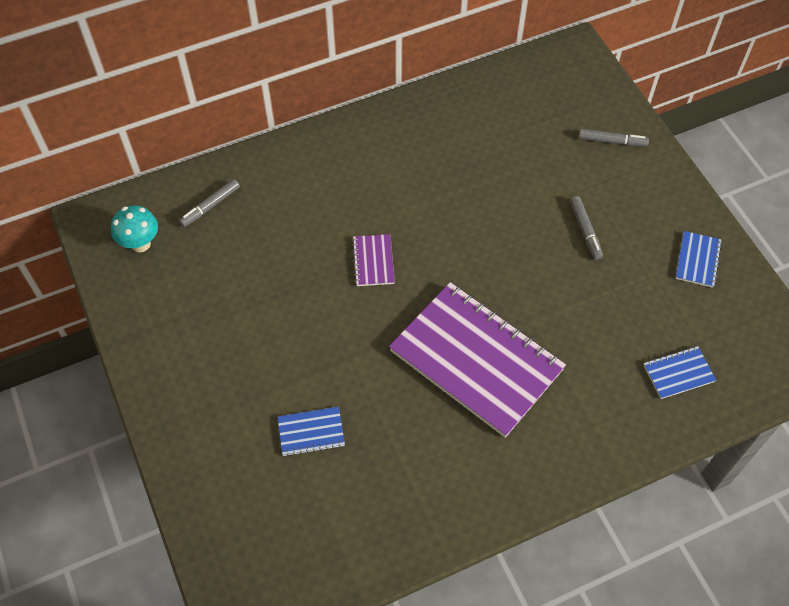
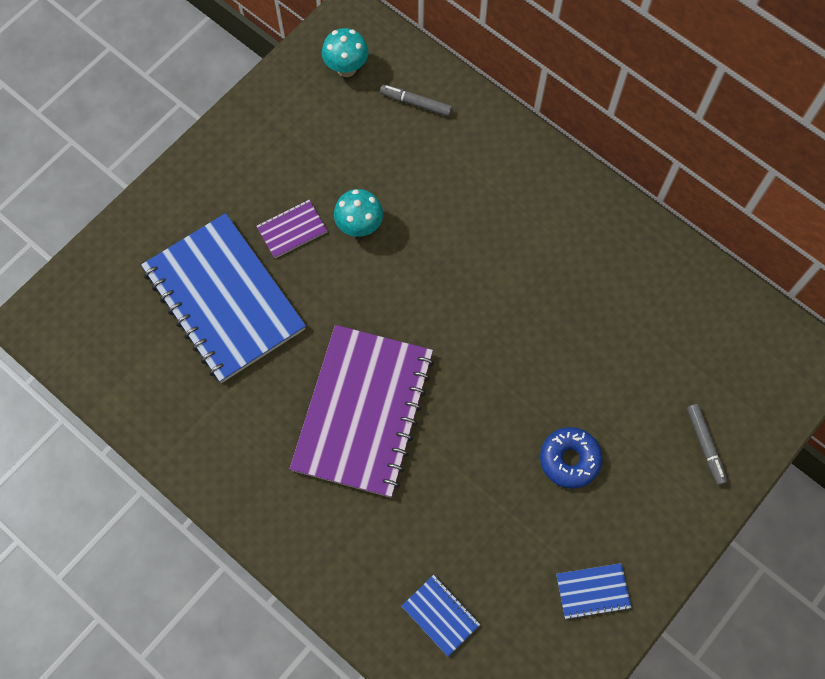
camera: 65 degrees right, 10 degrees up
(302, 295) = (359, 227): none -> turquoise mushroom
(311, 432) = (224, 299): blue notebook -> blue notebook, size x2.45
(373, 261) = (428, 272): purple notebook -> purple notebook (292, 230)
(585, 231) = (569, 460): grey marker -> blue donut

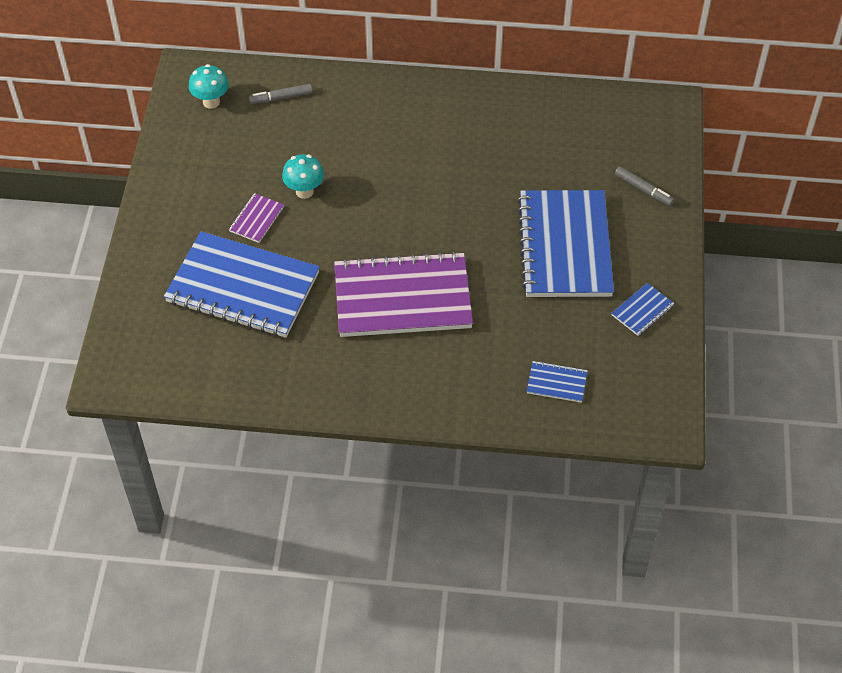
camera: 35 degrees left, 15 degrees down
(363, 412) = (402, 298): purple notebook -> purple notebook turned 75 degrees counterclockwise
(569, 460) = (564, 246): blue donut -> blue notebook

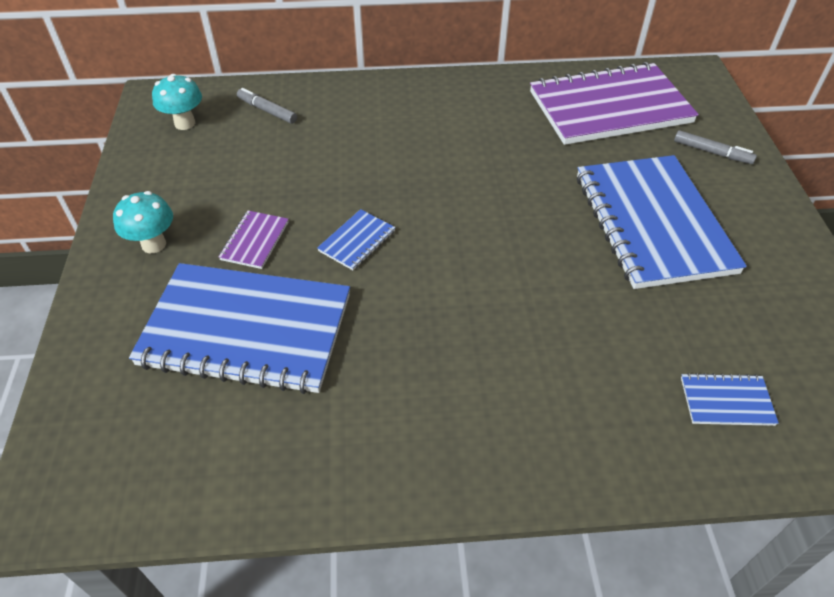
camera: 10 degrees left, 5 degrees down
(281, 97) = (267, 110): grey marker -> grey marker turned 60 degrees clockwise
(304, 191) = (312, 202): turquoise mushroom -> turquoise mushroom (154, 244)
(402, 298) = (471, 313): purple notebook -> purple notebook (609, 107)
(642, 310) = (786, 286): blue notebook -> blue notebook (357, 241)

